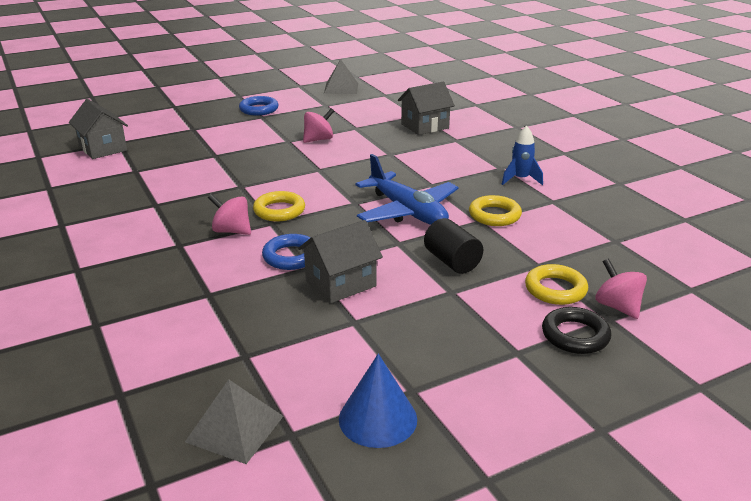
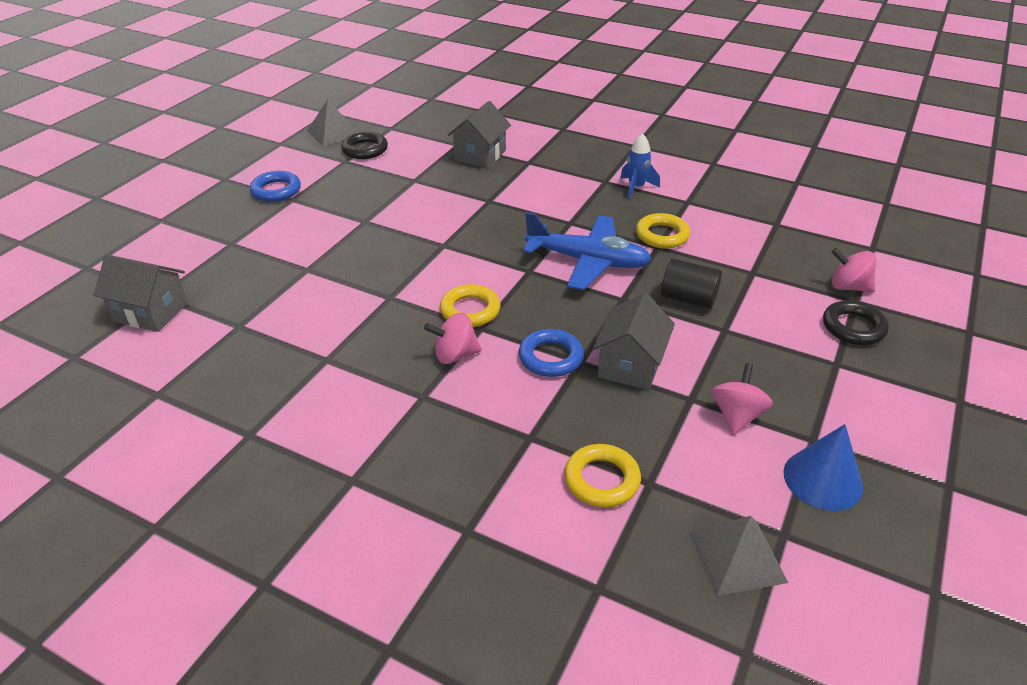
camera: 35 degrees left, 10 degrees up
(318, 139) = (395, 208): pink spinning top -> pink spinning top (737, 415)
(348, 102) = (365, 150): none -> black ring
(555, 289) = (792, 290): yellow ring -> yellow ring (602, 480)

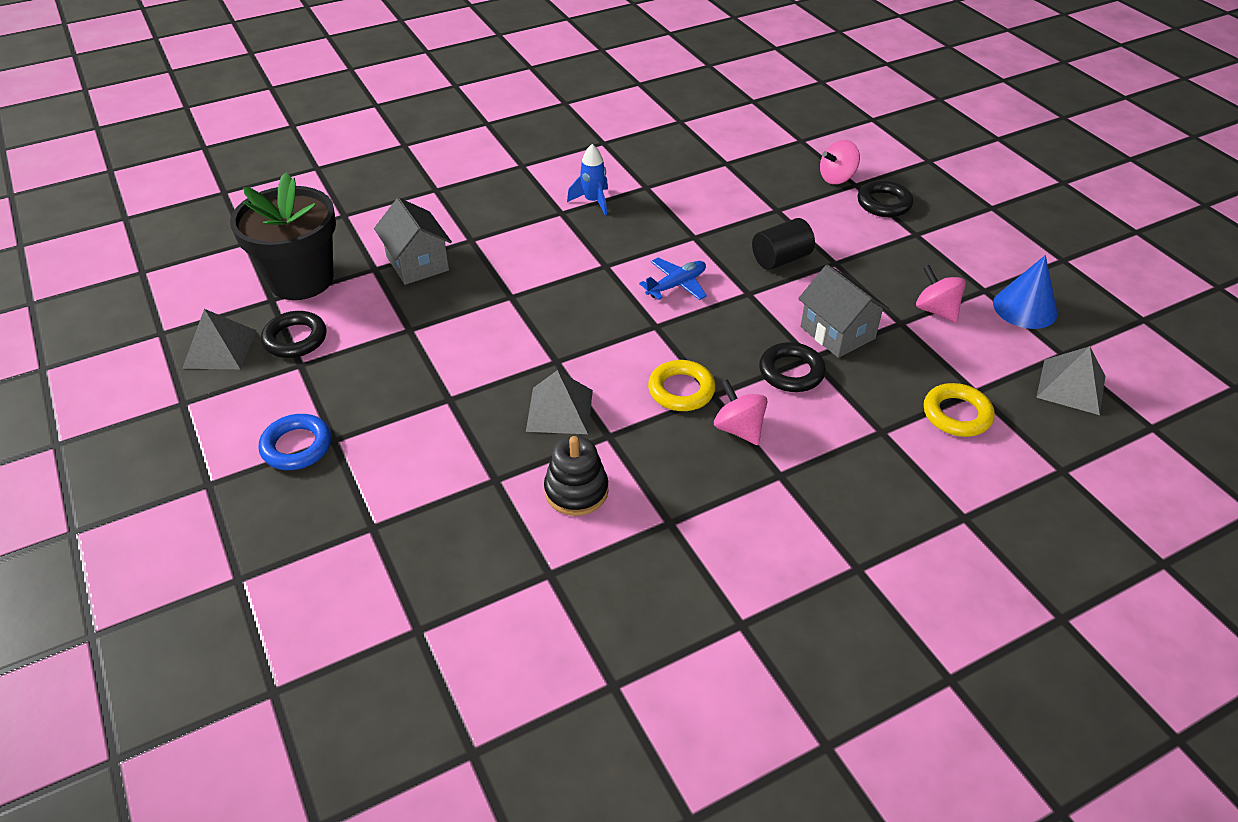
camera: 55 degrees left, 5 degrees up
(151, 312) = (446, 647): grey house -> none
(323, 306) = (576, 491): none -> black stacking toy
(395, 266) = (559, 410): none -> grey pyramid
(419, 128) = (301, 280): none -> black flower pot
(455, 355) = (738, 429): pink spinning top -> pink spinning top turned 120 degrees clockwise
(550, 357) = (791, 372): blue ring -> black ring
(588, 261) = (676, 285): blue plane -> blue plane, size x0.56
(662, 235) = (681, 226): yellow ring -> none

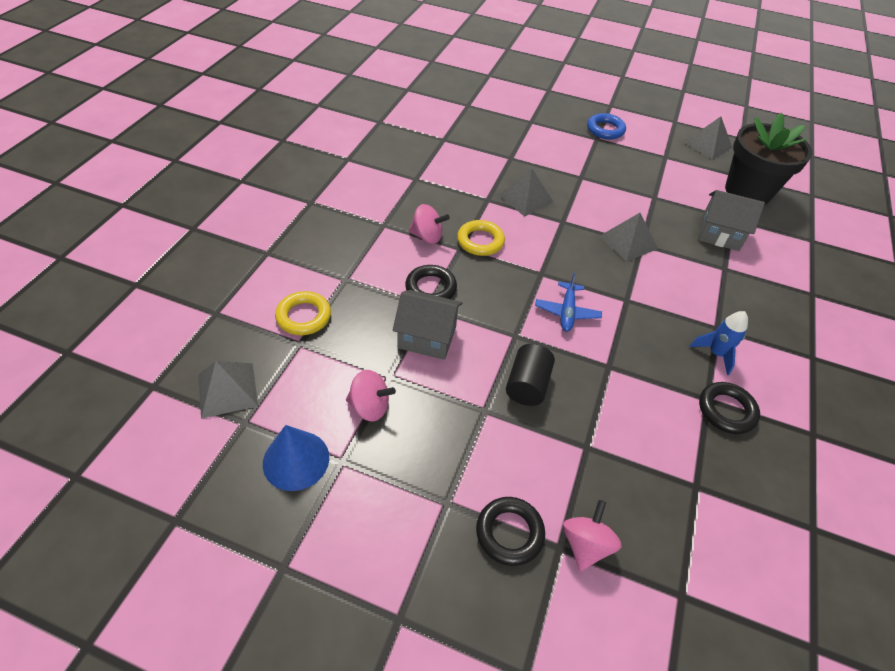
camera: 135 degrees right, 5 degrees up
(295, 339) = (690, 165): black ring -> black ring (726, 410)
(521, 305) = (628, 242): none -> grey pyramid
(576, 491) = (471, 170): black stacking toy -> none

